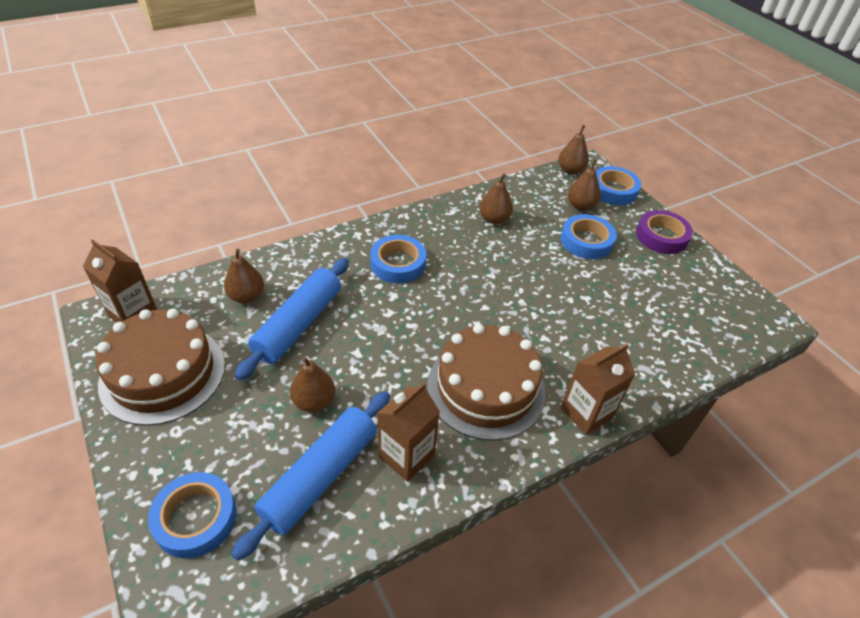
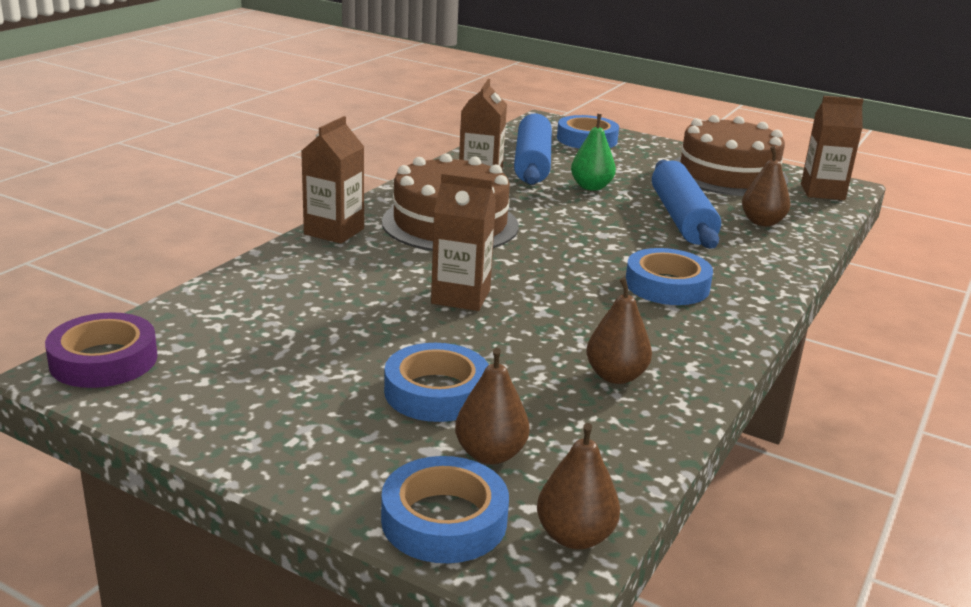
camera: 150 degrees right, 20 degrees down
(314, 401) = (591, 187): brown pear -> green pear
(533, 300) = (461, 297): none -> brown carton
(661, 236) = (296, 447): purple tape -> purple tape (104, 360)

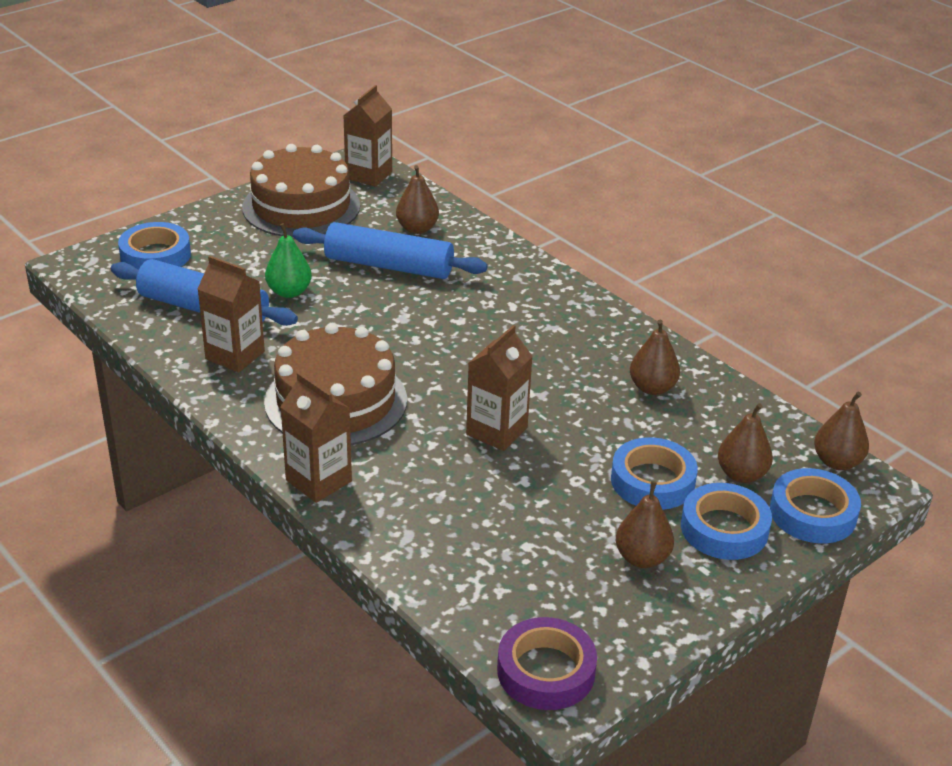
camera: 70 degrees left, 10 degrees up
(295, 397) = (642, 558): none -> brown pear
(667, 285) = (516, 317): blue tape -> blue tape (724, 528)

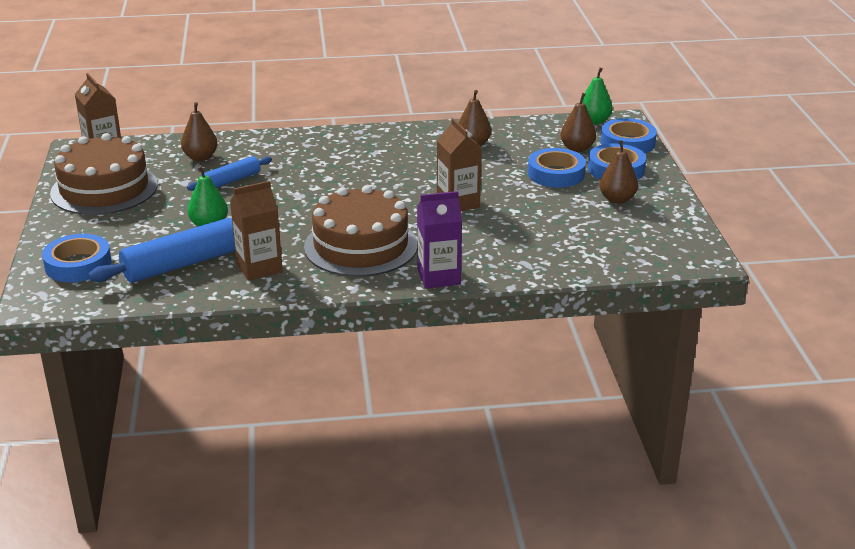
camera: 55 degrees left, 5 degrees down
(318, 481) = (439, 277): brown carton -> purple carton
(388, 266) = (231, 181): blue rolling pin -> blue rolling pin, size x0.58
(546, 671) = (681, 257): purple tape -> none
(837, 462) = (594, 121): brown pear -> green pear

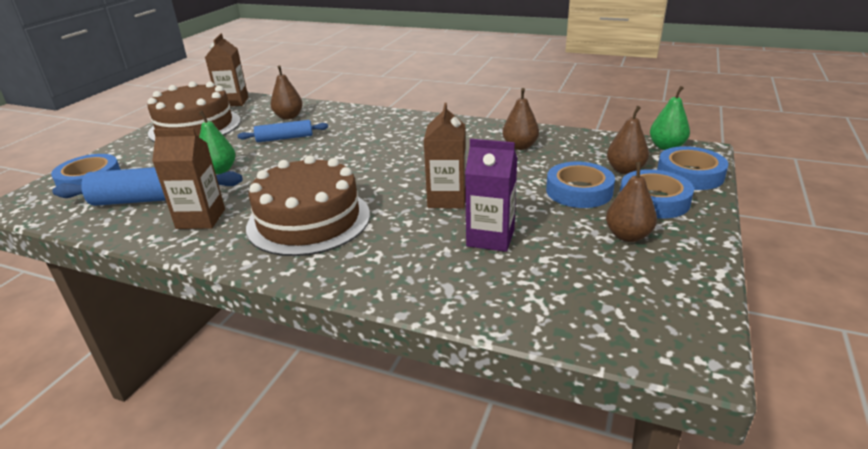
camera: 30 degrees right, 0 degrees up
(439, 277) = (339, 277): purple carton -> purple carton (490, 238)

